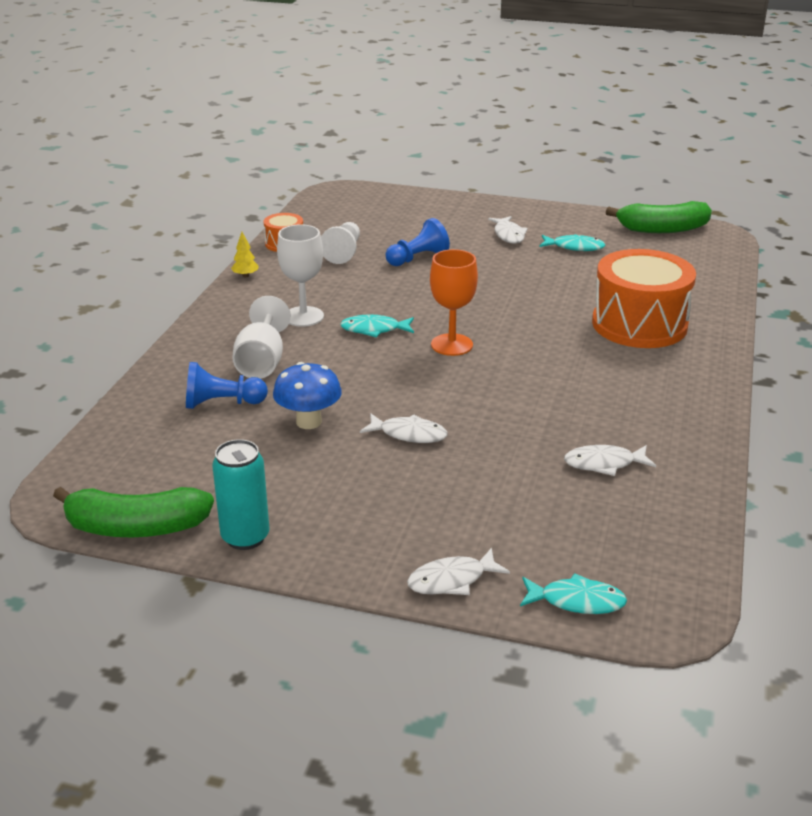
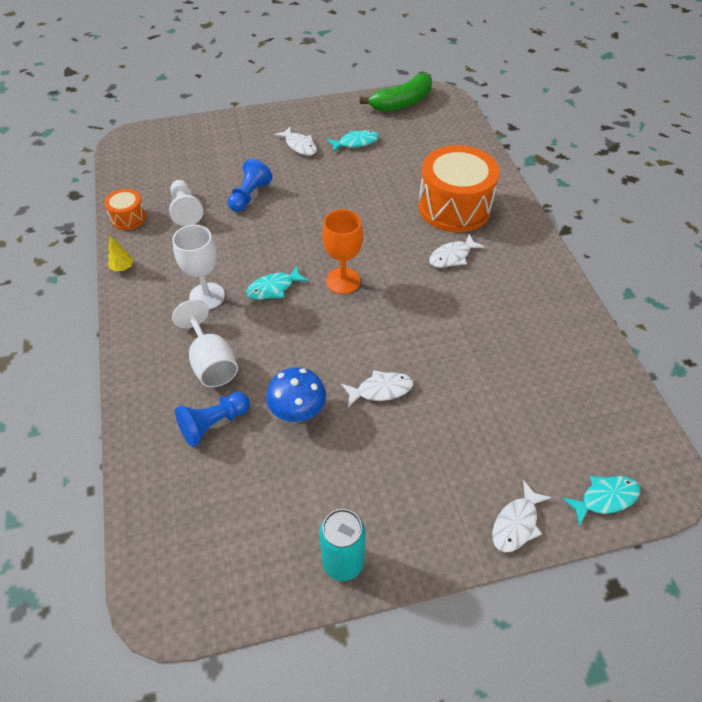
camera: 30 degrees left, 20 degrees up
(136, 527) = (249, 600): green banana -> none
(604, 464) = (529, 356): white fish -> white fish (452, 256)

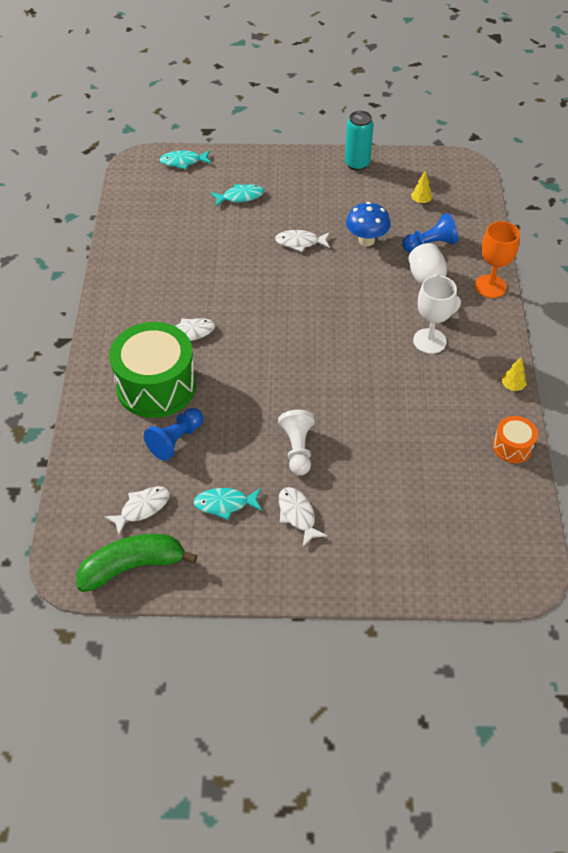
camera: 165 degrees left, 0 degrees up
(185, 210) = (448, 443): white pawn -> white pawn (297, 449)
(232, 502) = (420, 201): none -> yellow tree
(249, 196) = (373, 448): blue pawn -> blue pawn (176, 440)
(273, 288) = (366, 336): turquoise fish -> turquoise fish (240, 197)
(343, 281) = (300, 331): orange goblet -> orange goblet (490, 286)
(454, 207) = (156, 386): orange drum -> green drum
(516, 523) = (245, 161): white fish -> white fish (142, 508)

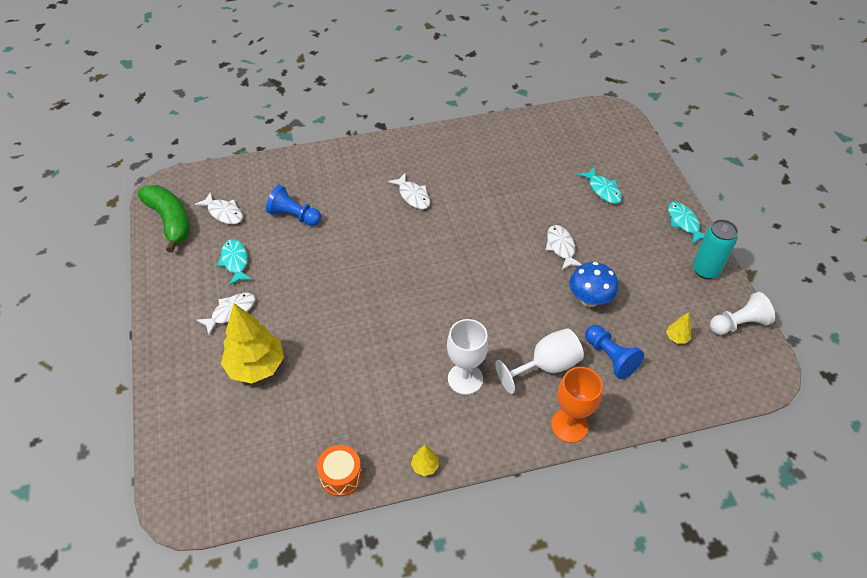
camera: 75 degrees right, 0 degrees up
(156, 386) = (348, 190): green drum -> none
(183, 162) = (629, 140): turquoise fish -> turquoise fish (683, 223)
(297, 449) = (301, 298): white pawn -> white pawn (738, 323)
(376, 499) = (256, 366): none -> yellow tree

